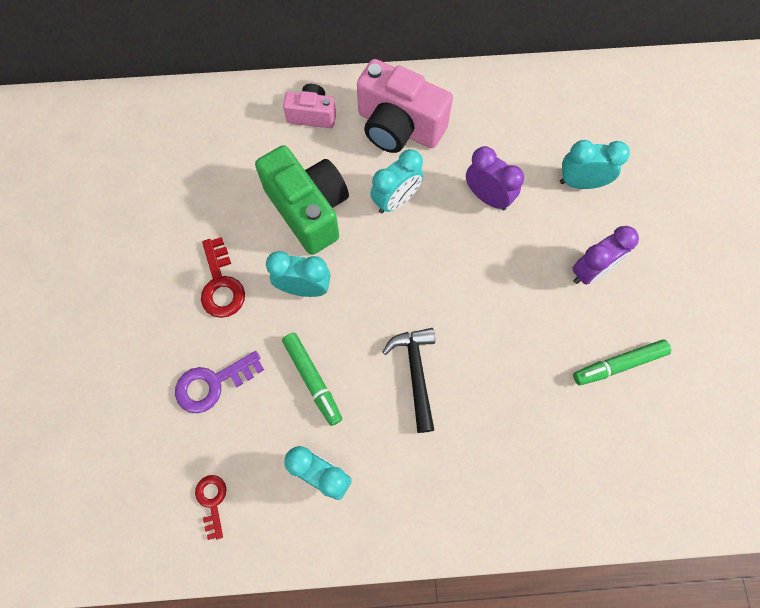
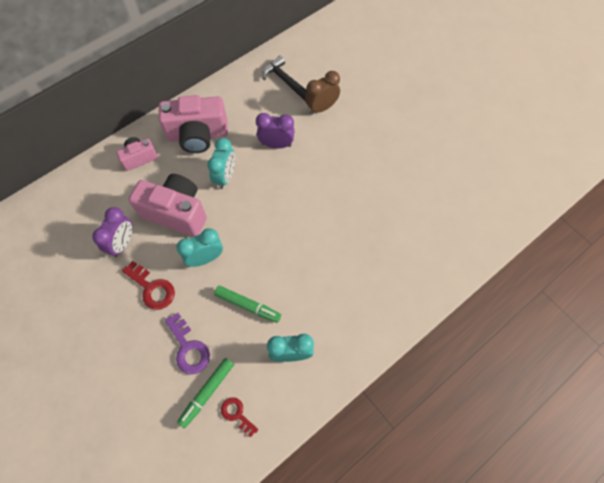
camera: 35 degrees left, 5 degrees down
(213, 383) = (188, 348): purple key -> purple key turned 60 degrees counterclockwise
(309, 209) = (176, 212): green camera -> pink camera
(416, 373) = (304, 263): black hammer -> black hammer (285, 81)
(581, 183) = (321, 108): turquoise clock -> brown clock
(590, 271) = (359, 150): purple clock -> purple clock (123, 243)
(618, 364) = (406, 189): green marker -> green marker (207, 392)

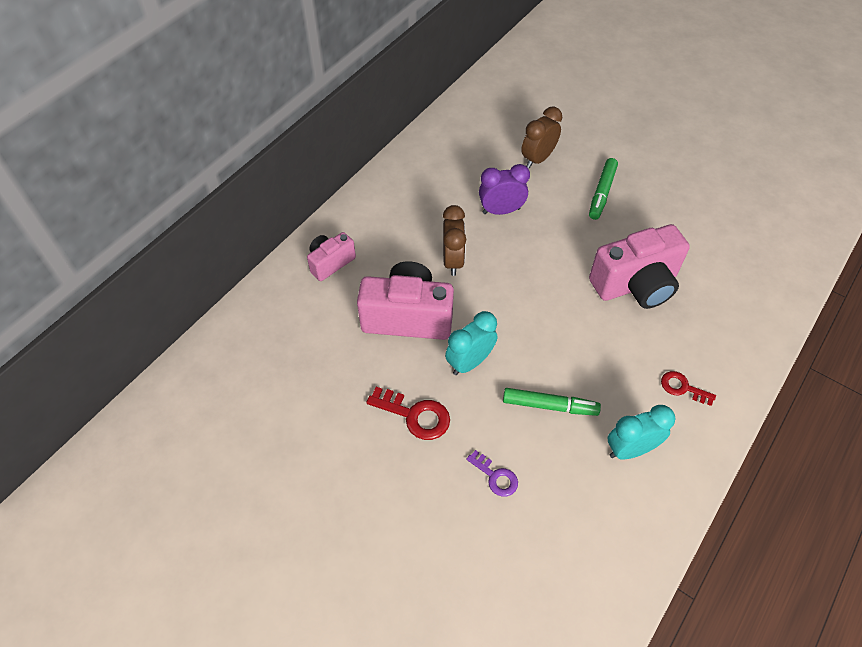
camera: 15 degrees left, 10 degrees down
(123, 243) = (352, 369): purple clock -> none
(188, 348) = (495, 476): purple key -> purple key, size x0.64
(198, 135) = (396, 221): pink camera -> pink camera (636, 284)
(207, 392) = (544, 525): green marker -> green marker (602, 193)
(225, 176) = (453, 261): turquoise clock -> brown clock
(237, 414) = (595, 542): red key -> red key (682, 388)
(285, 81) = (479, 138): black hammer -> none

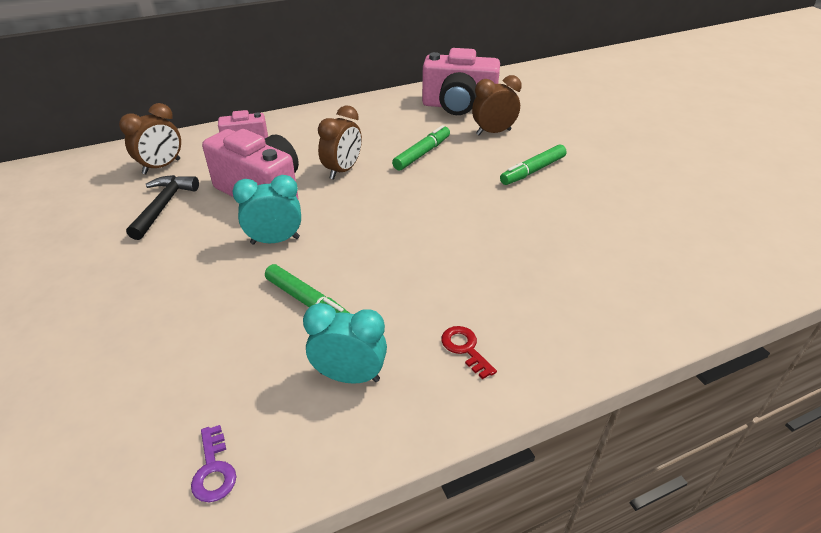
camera: 30 degrees right, 15 degrees down
(285, 331) = (162, 167): none -> brown clock
(338, 373) = (164, 206): none -> black hammer
(415, 415) = (184, 257): red key -> none
(495, 476) = (193, 334): purple key -> purple key (213, 470)
(501, 211) = (422, 153): purple clock -> green marker
(636, 284) = (499, 245): pink camera -> pink camera (458, 106)

